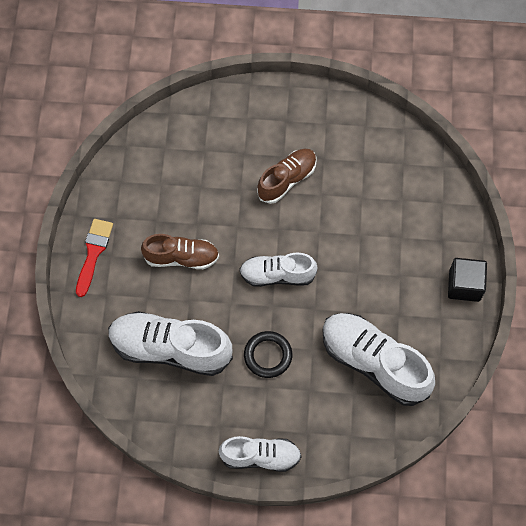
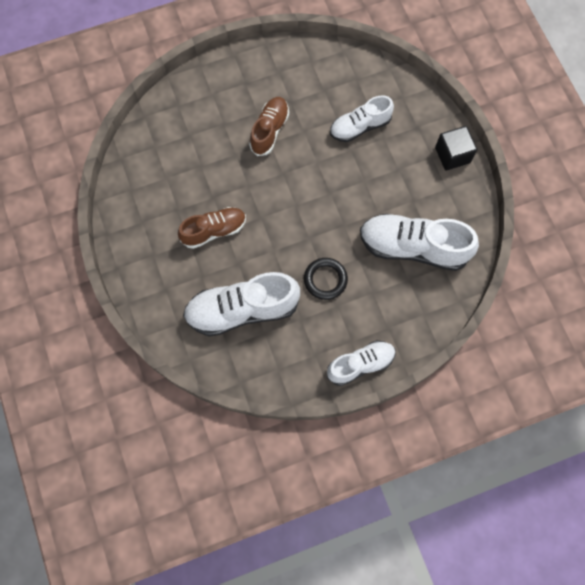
camera: 25 degrees left, 5 degrees up
(93, 253) = (137, 259): red brush -> none
(277, 275) = (300, 211): white shoe -> white shoe (360, 127)

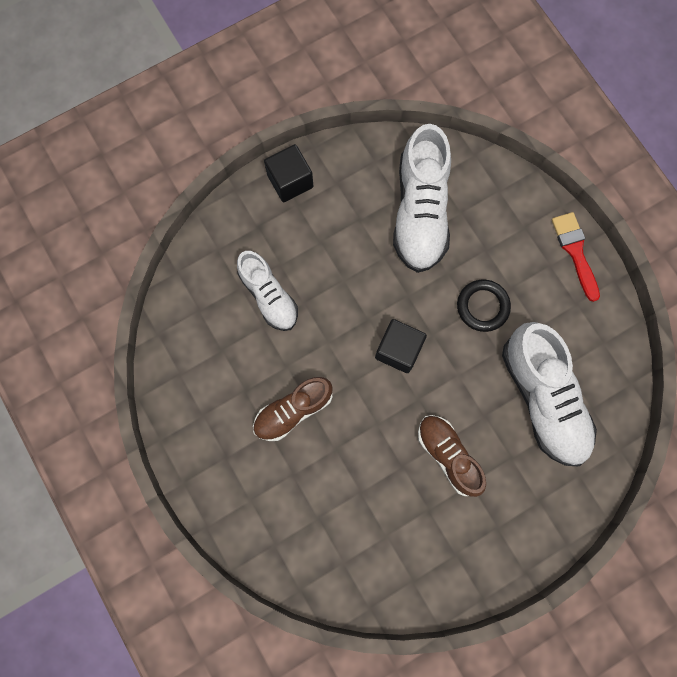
camera: 100 degrees left, 5 degrees up
(269, 130) = (293, 410): brown shoe -> brown shoe turned 45 degrees counterclockwise
(301, 210) = (398, 350): none -> black cube
(360, 364) = (575, 251): white shoe -> red brush

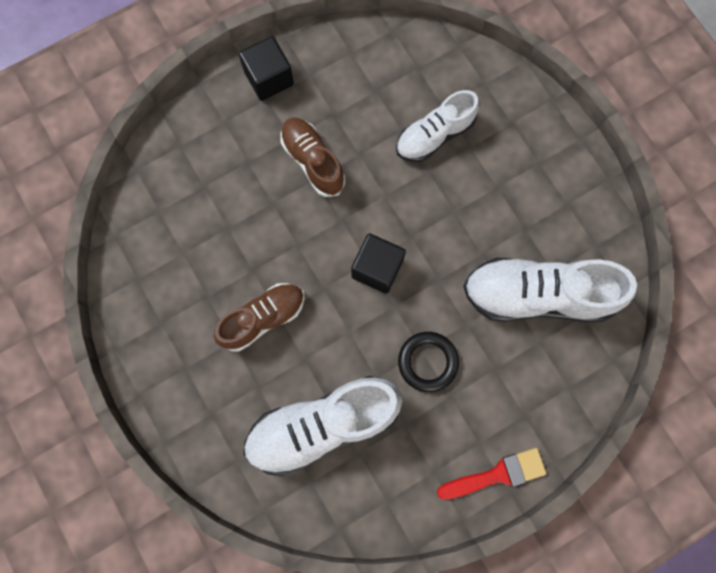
camera: 90 degrees right, 0 degrees up
(290, 181) = (566, 155): black cube -> black cube (269, 78)

